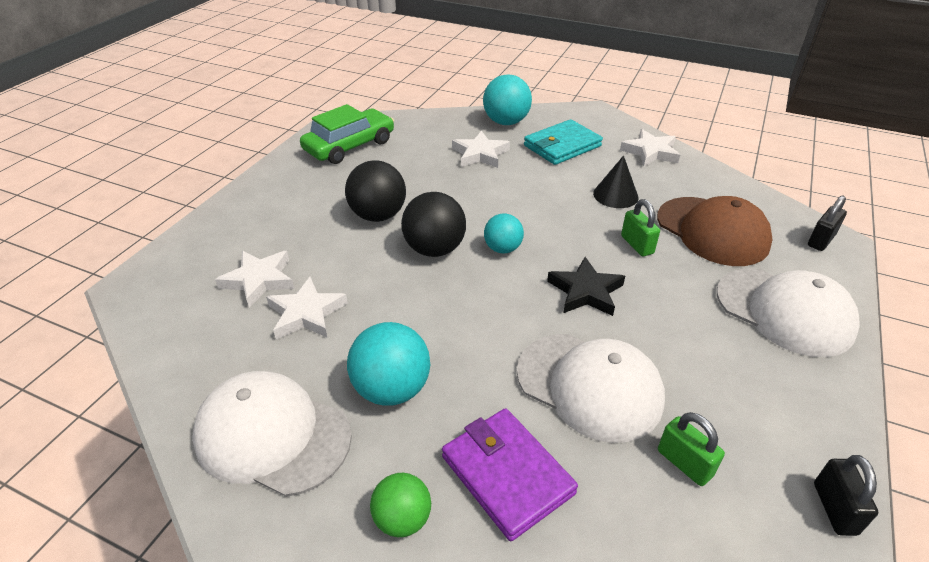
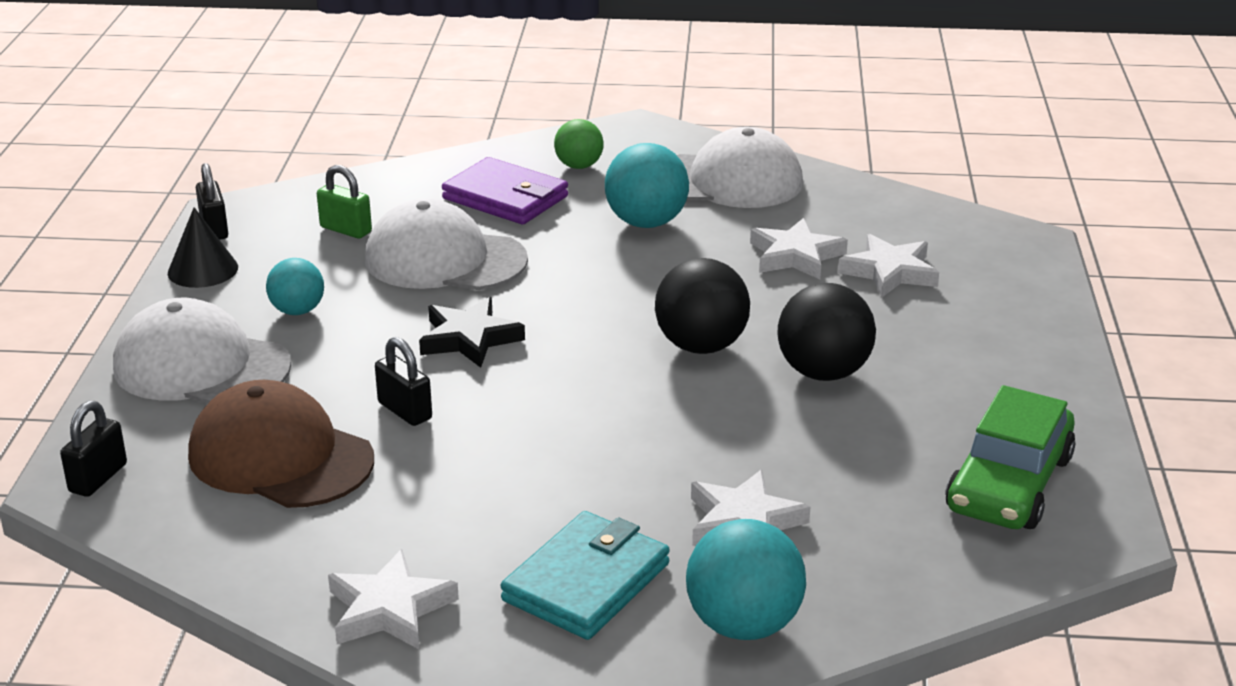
camera: 160 degrees right, 10 degrees down
(502, 249) = (605, 366): turquoise ball -> turquoise ball (297, 311)
(615, 195) = (451, 488): black cone -> black cone (203, 270)
(637, 245) = (405, 411): green padlock -> black padlock

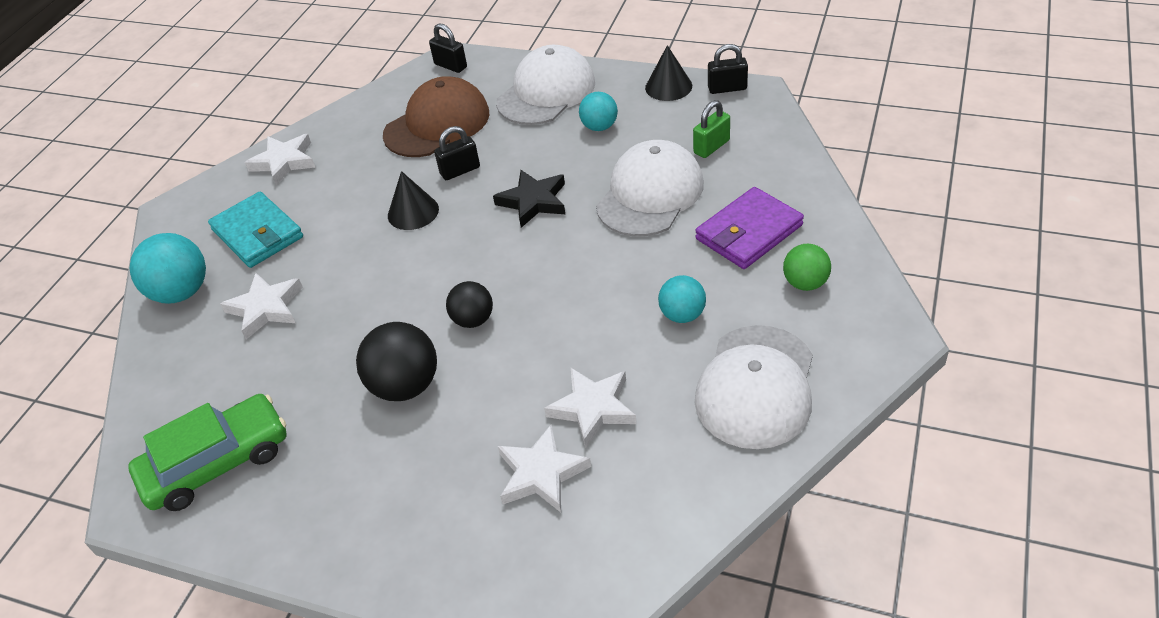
camera: 110 degrees right, 15 degrees up
(507, 434) = (413, 212): none -> black cone
(646, 223) = (682, 315): turquoise ball -> turquoise ball, size x0.62
(701, 346) = (473, 320): black ball -> black ball, size x0.62
(1008, 483) = (217, 463): green car -> green car turned 105 degrees clockwise

